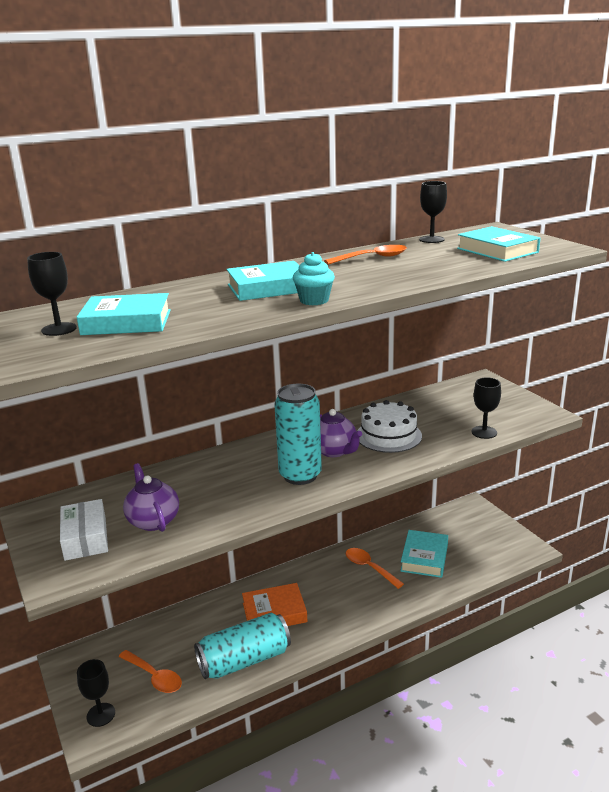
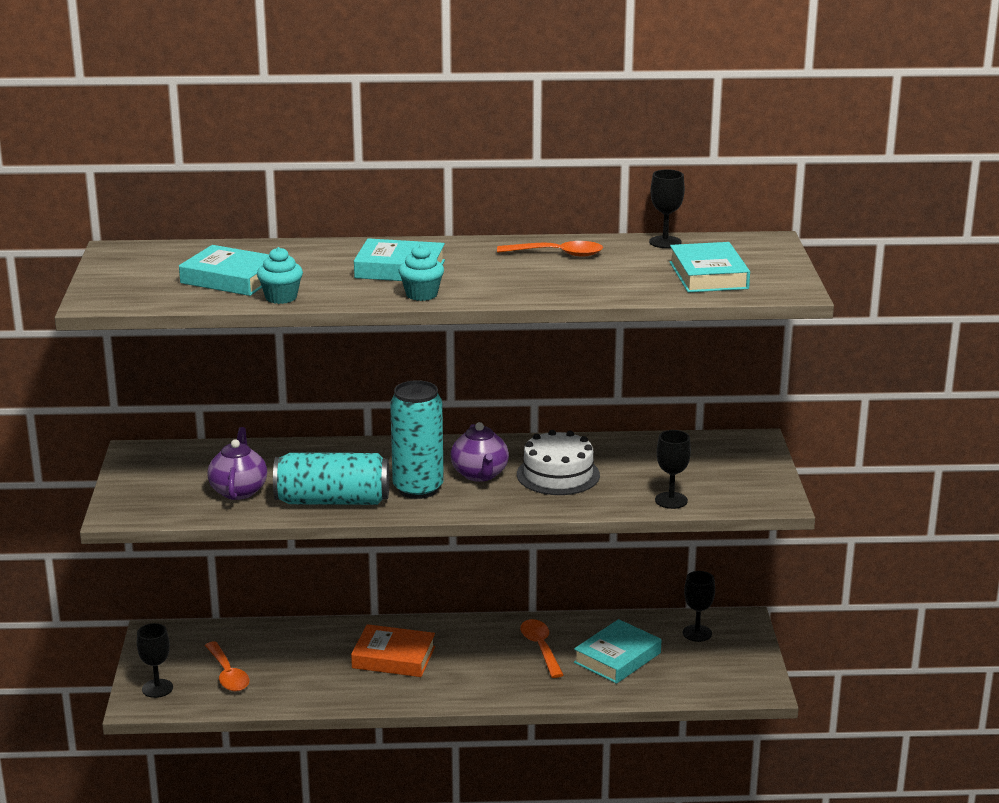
camera: 25 degrees right, 0 degrees up
(59, 329) = (169, 272): black goblet -> black goblet (697, 633)
(85, 538) = (168, 488): white box -> none
(194, 326) = (281, 297): none -> turquoise cupcake
(244, 660) = (326, 689): turquoise can -> turquoise can (332, 501)

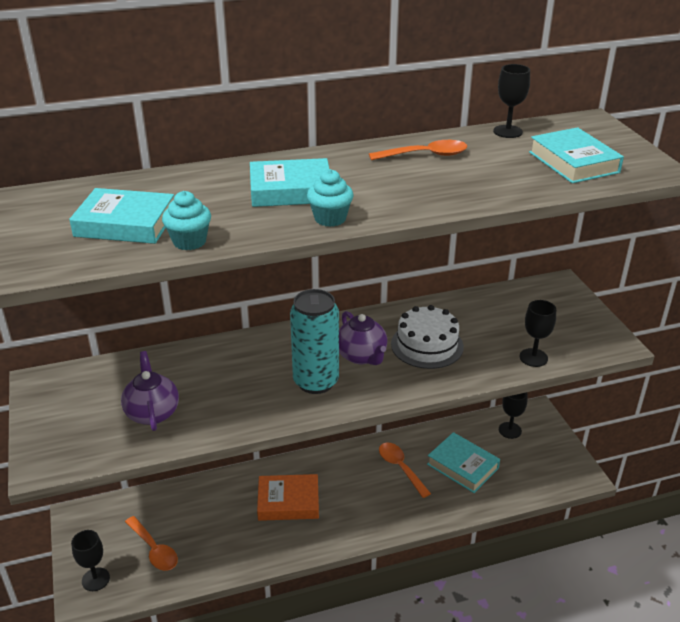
camera: 15 degrees left, 10 degrees up
(332, 501) = (245, 410): turquoise can -> none
(617, 658) = (462, 466): turquoise book -> turquoise book turned 75 degrees counterclockwise

